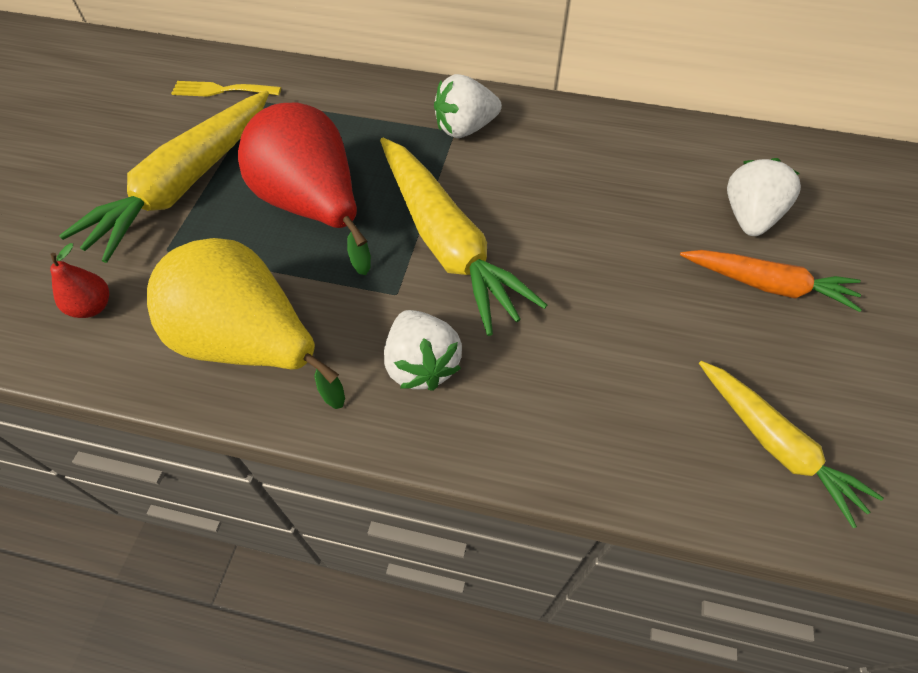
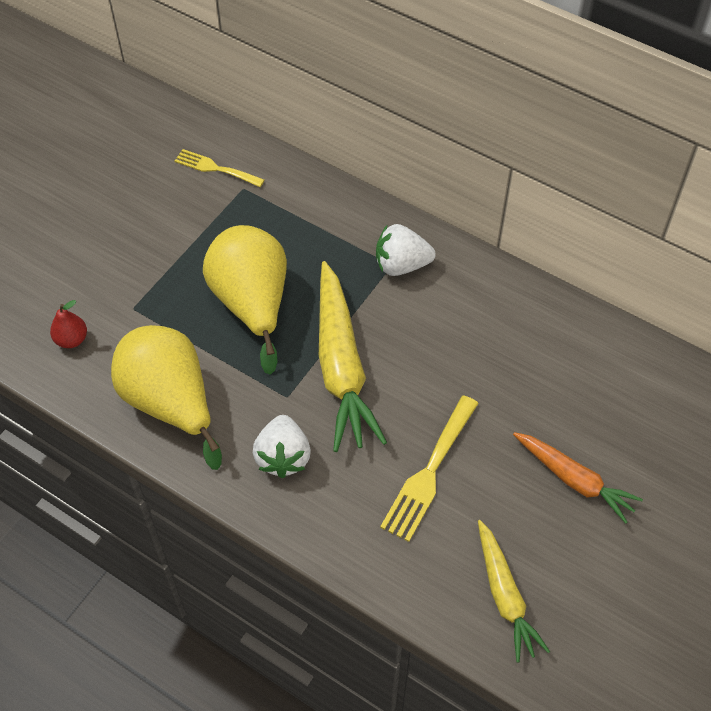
camera: 20 degrees right, 0 degrees up
(185, 184) = (162, 254): yellow carrot -> none
(313, 207) = (252, 303): red pear -> yellow pear
(606, 328) = (429, 473): none -> yellow fork
(749, 217) = (596, 419): white strawberry -> none

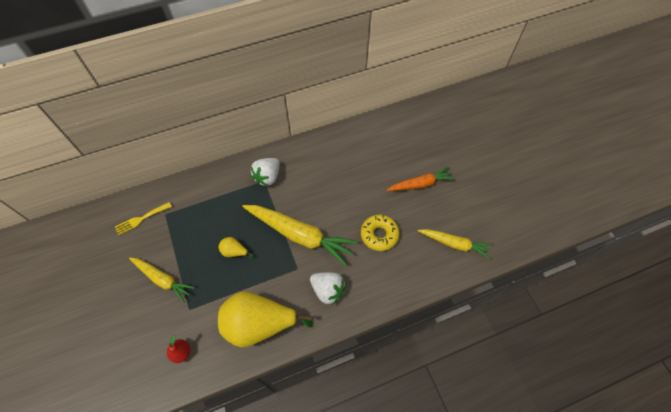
camera: 55 degrees left, 5 degrees up
(151, 251) = (162, 279): none -> yellow carrot
(252, 303) = (234, 252): yellow pear -> yellow pear, size x0.42
(429, 473) = (379, 235): yellow fork -> yellow donut

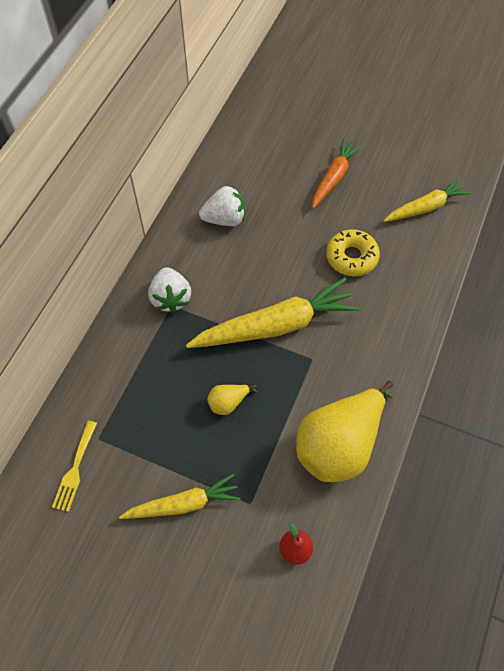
camera: 45 degrees left, 0 degrees up
(327, 290) = (365, 351): white strawberry -> white strawberry (225, 219)

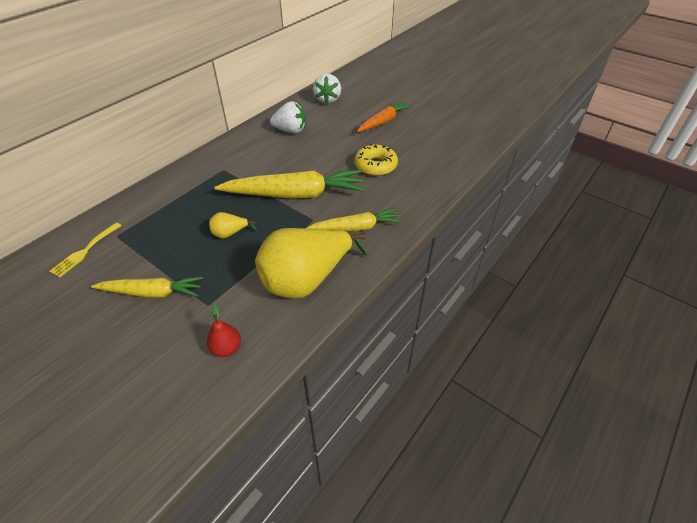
camera: 15 degrees right, 15 degrees down
(171, 298) = (225, 165): white strawberry -> white strawberry (327, 99)
(426, 207) = (448, 147): yellow carrot -> yellow carrot (356, 228)

